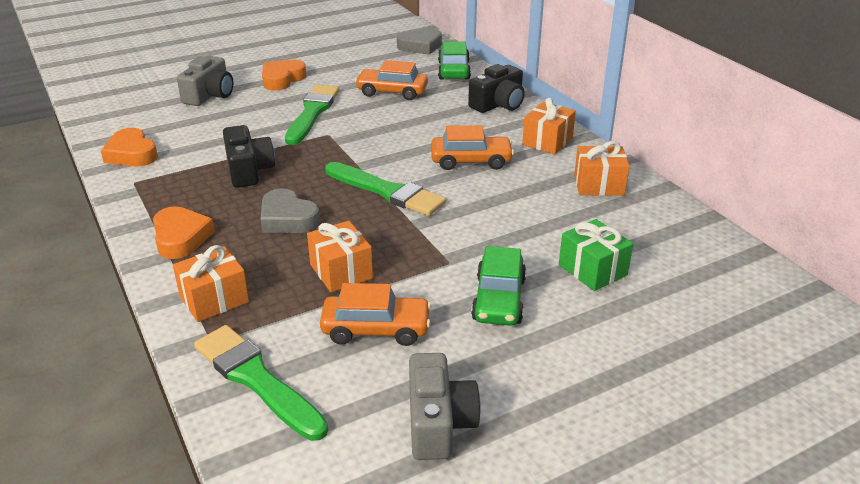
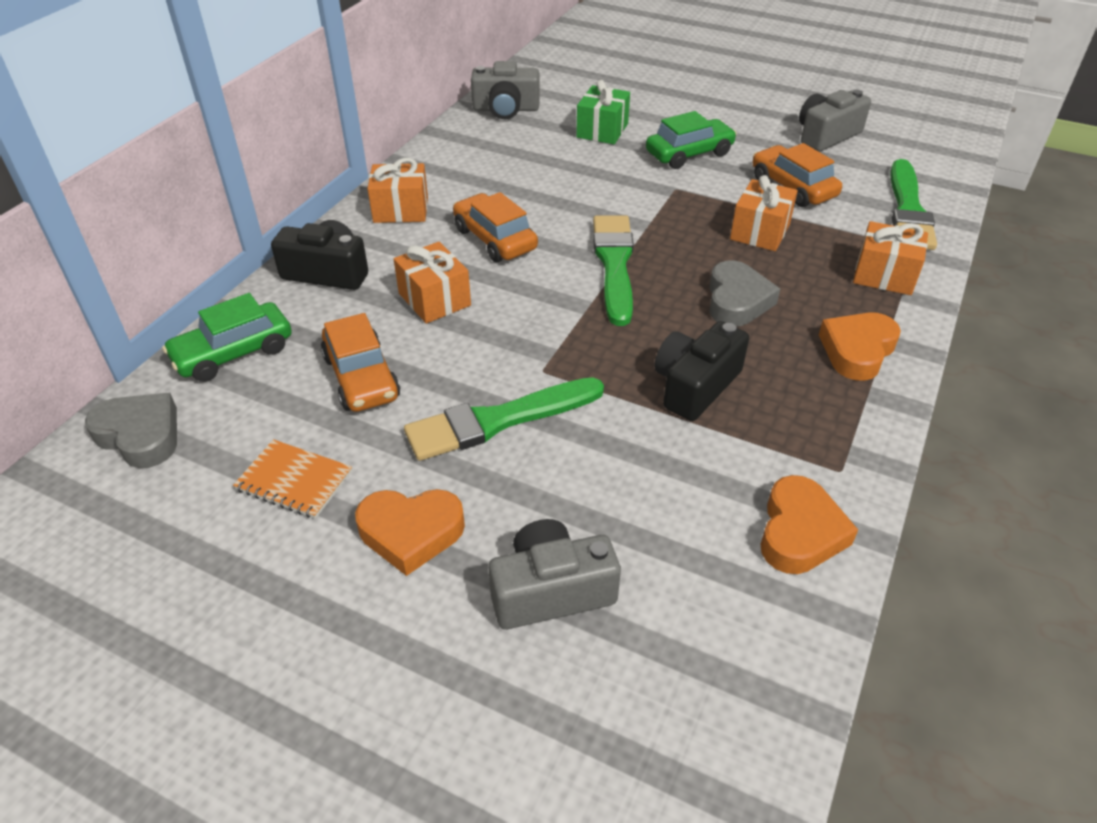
camera: 125 degrees left, 10 degrees up
(346, 66) = (294, 481): none -> orange notebook
(599, 185) = (466, 160): orange gift -> orange gift (434, 299)
(684, 234) = (506, 109): none -> grey camera

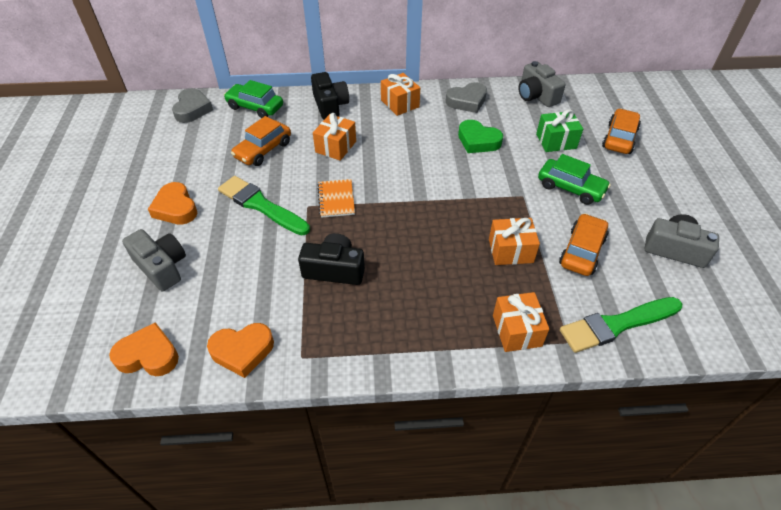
camera: 60 degrees right, 5 degrees up
(294, 481) = (189, 161): orange notebook -> orange notebook (336, 199)
(495, 239) = (403, 145): orange car -> orange car (619, 138)
(547, 180) = (478, 141): none -> green heart
(614, 264) = (419, 198): green brush -> none
(737, 301) = (426, 263): grey heart -> grey heart (467, 101)
(857, 350) = (419, 336): orange heart -> orange heart (148, 355)

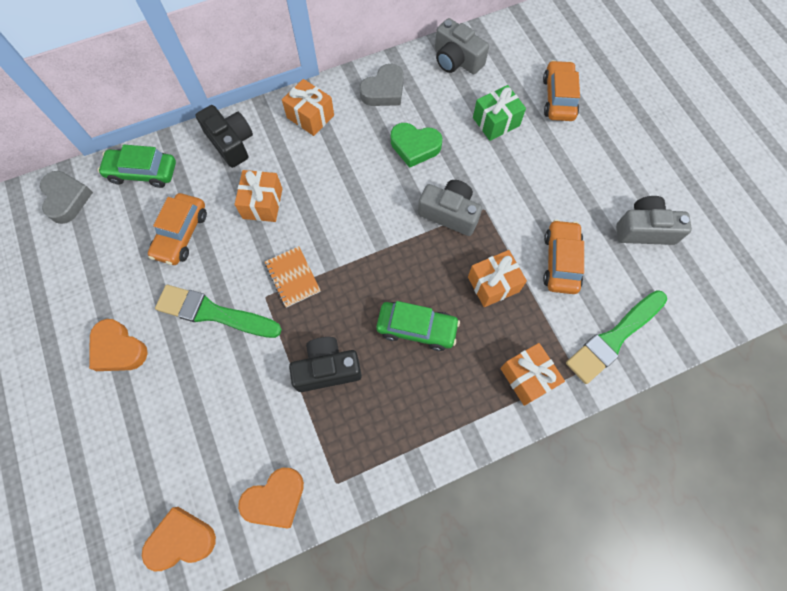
camera: 20 degrees left, 20 degrees up
(162, 267) = (142, 431): grey camera -> grey camera (449, 213)
(570, 188) = (528, 182): green car -> green car (417, 328)

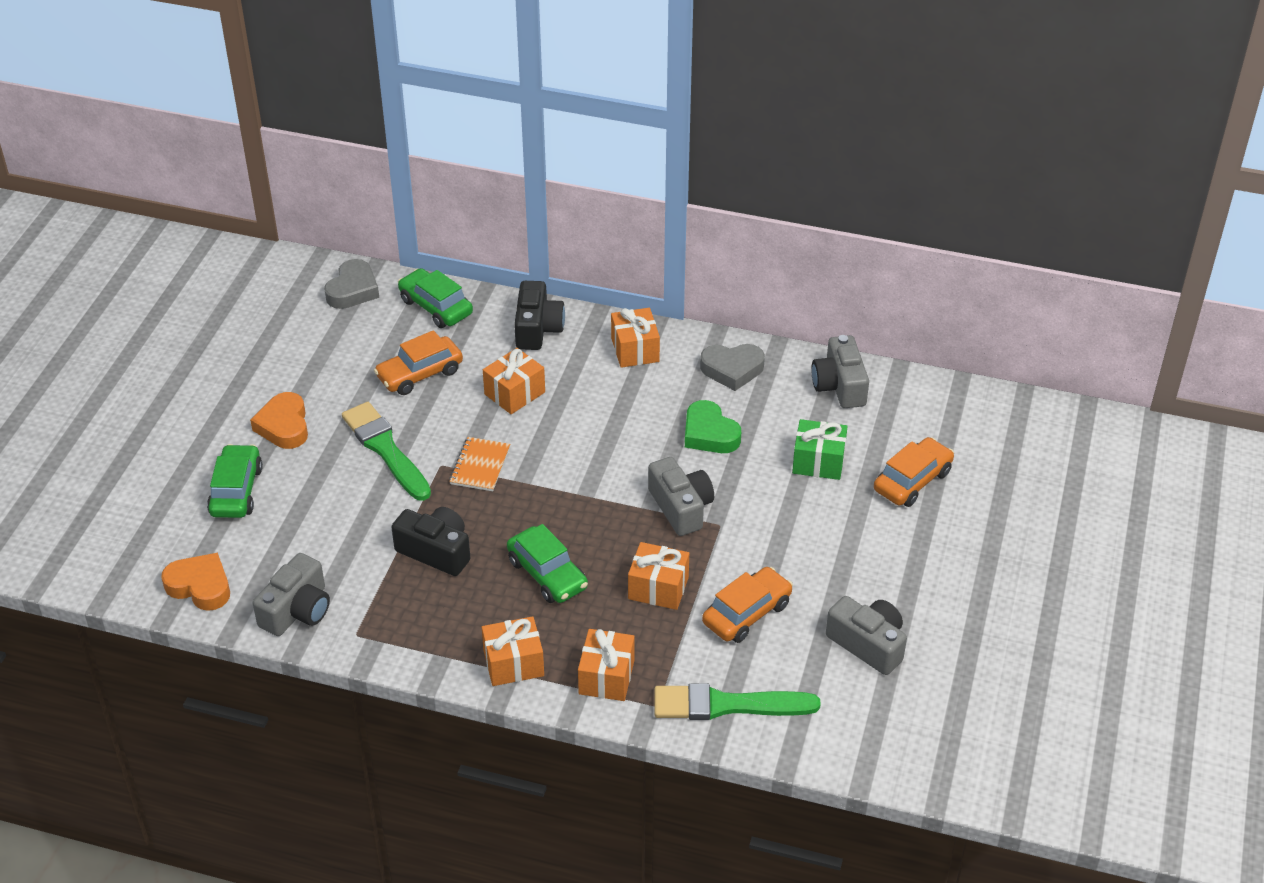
camera: 40 degrees right, 25 degrees down
(132, 433) = (236, 491): none -> green car
(275, 498) = (297, 610): orange heart -> grey camera
(462, 416) = (513, 663): none -> orange gift

